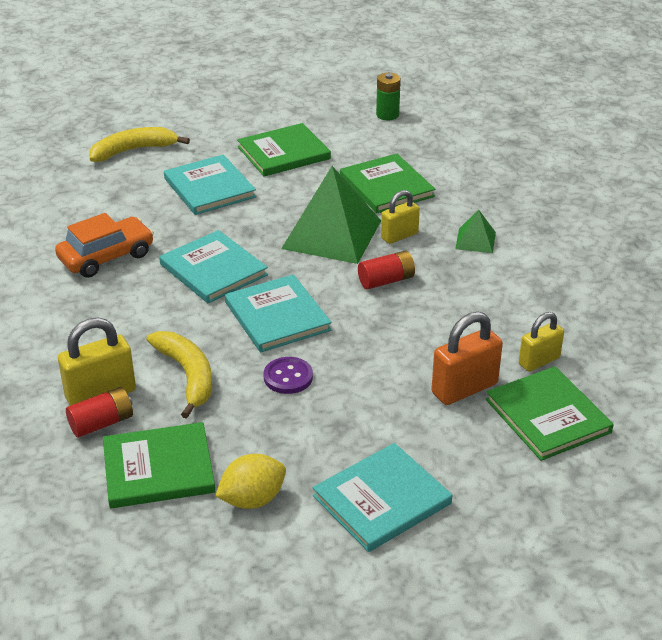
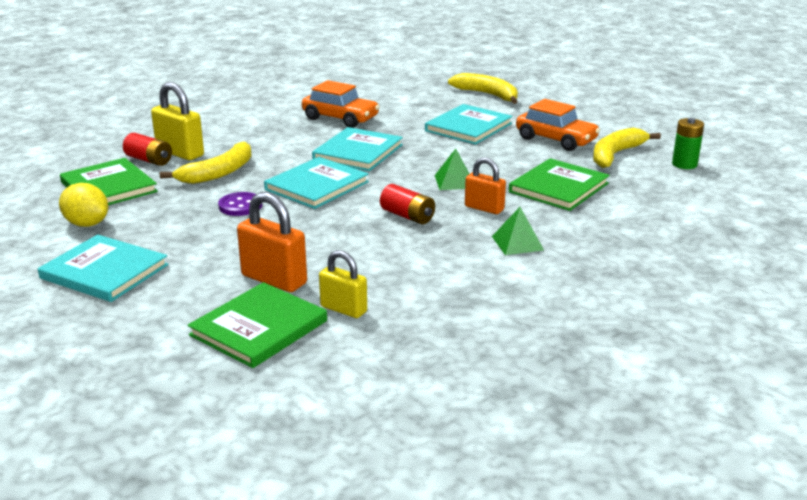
camera: 65 degrees right, 10 degrees down
(283, 153) = (556, 140): green book -> orange car
(331, 234) = (454, 181): green pyramid -> green pyramid, size x0.46
(342, 137) = (615, 155): none -> yellow banana
(399, 236) = (484, 208): yellow padlock -> orange padlock

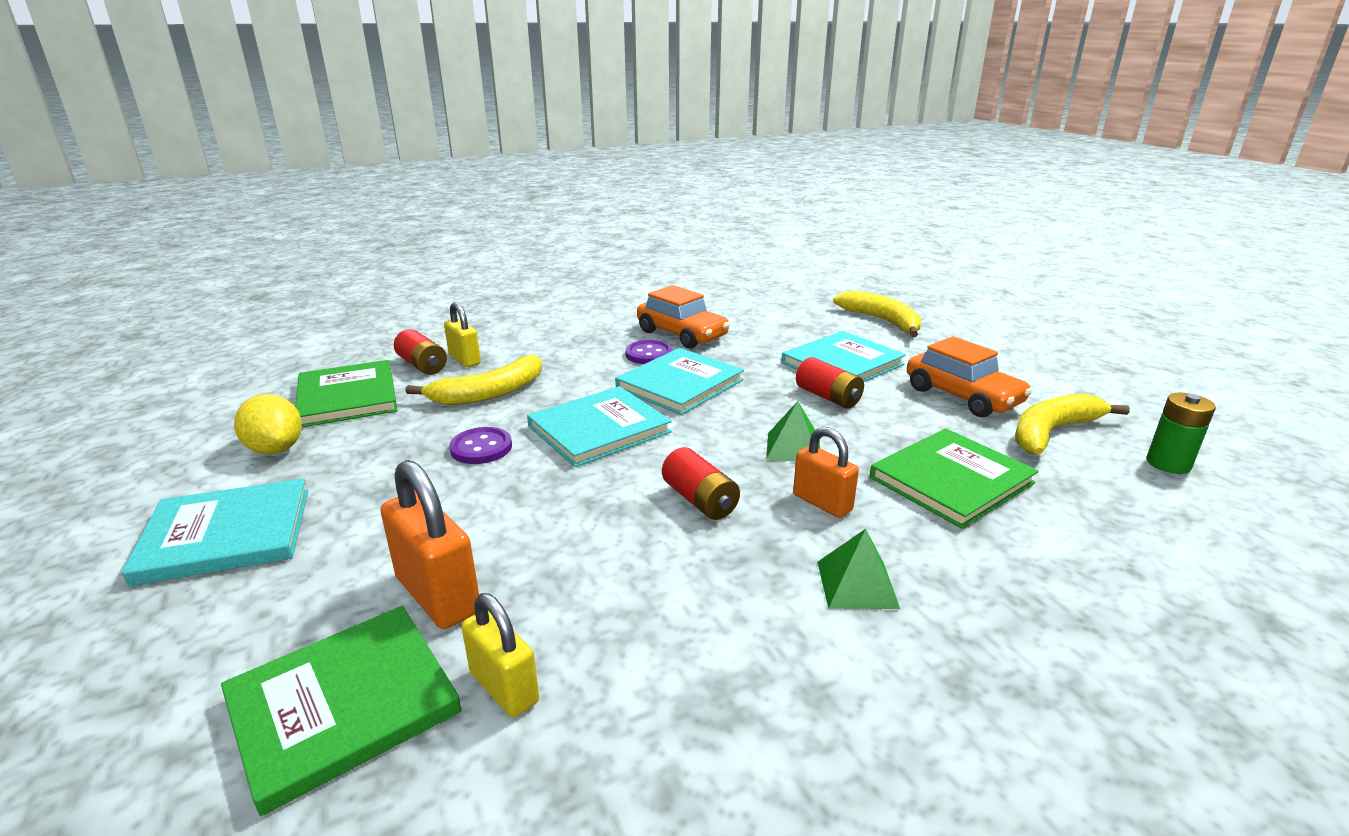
camera: 15 degrees right, 0 degrees up
(104, 272) = (226, 535): turquoise book -> turquoise book turned 60 degrees counterclockwise
(180, 153) = (464, 360): yellow padlock -> yellow padlock, size x0.66
(323, 135) = (649, 354): none -> purple button
(466, 149) = (828, 397): none -> red battery

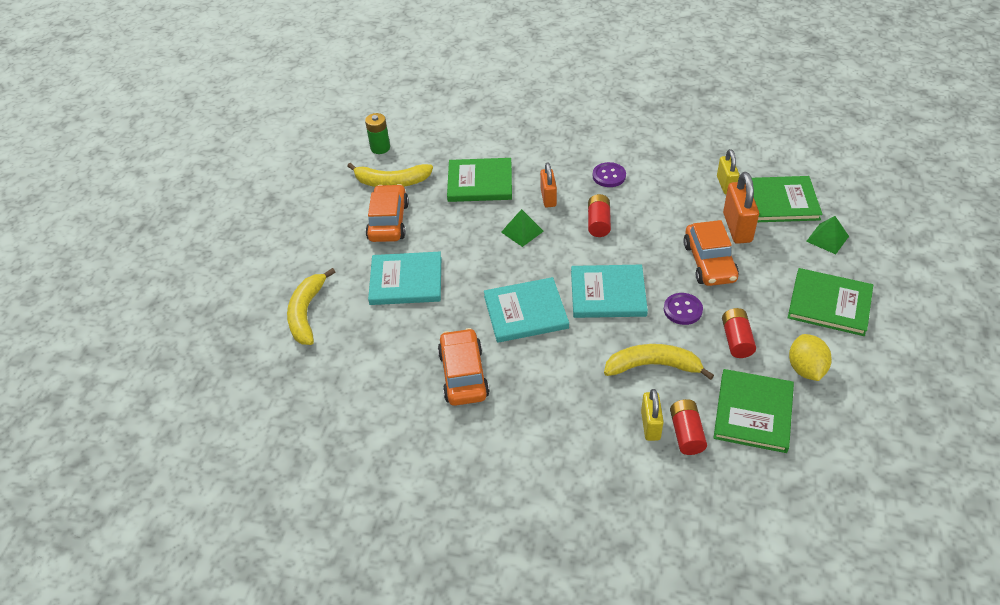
camera: 140 degrees left, 20 degrees up
(226, 535) = (829, 304): turquoise book -> green book
(468, 516) = (709, 262): none -> orange car
(649, 354) = (513, 358): purple button -> purple button (609, 176)
(828, 397) = (457, 256): red battery -> red battery (736, 340)
(857, 584) = (578, 164): green pyramid -> green pyramid (827, 238)

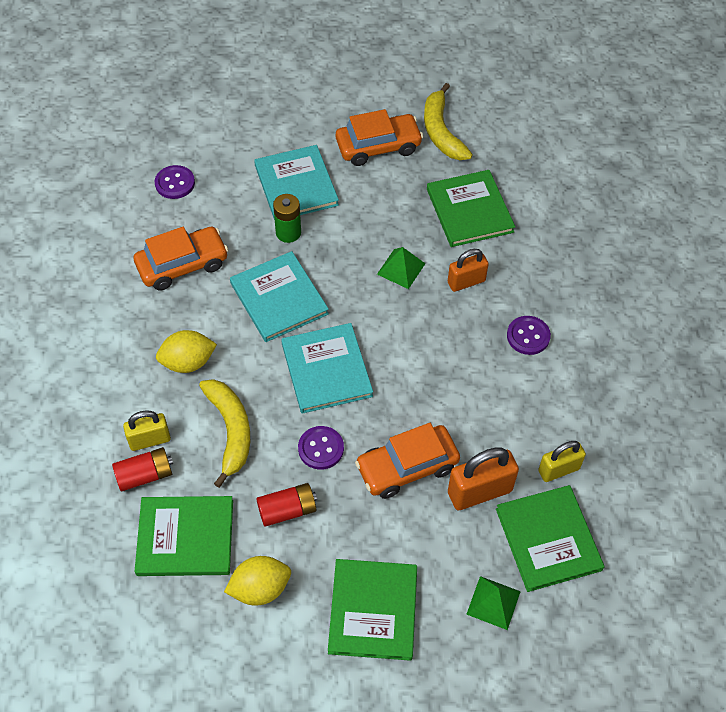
camera: 70 degrees right, 10 degrees up
(306, 313) = (232, 120): yellow banana -> none
(362, 367) = (175, 183): none -> purple button
(380, 148) = (494, 105): green battery -> green battery (288, 232)
(574, 386) = (188, 362): none -> yellow lemon
(598, 223) = (439, 340): red battery -> none

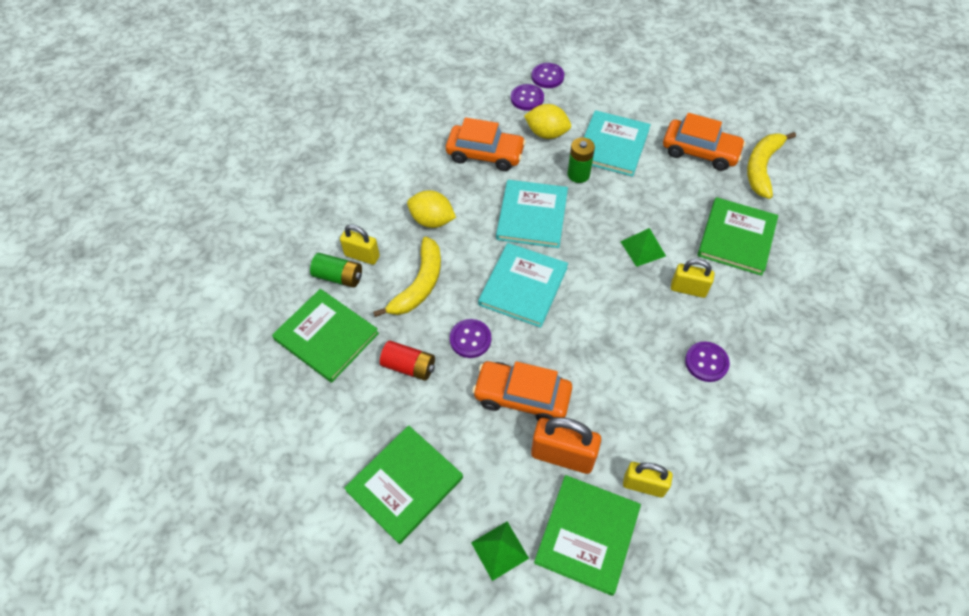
camera: 40 degrees right, 0 degrees up
(145, 475) = (339, 277): red battery -> green battery
(176, 149) = (547, 77): none -> purple button
(260, 588) = (342, 408): yellow lemon -> yellow lemon (546, 133)
(466, 282) = (688, 289): orange padlock -> yellow padlock

